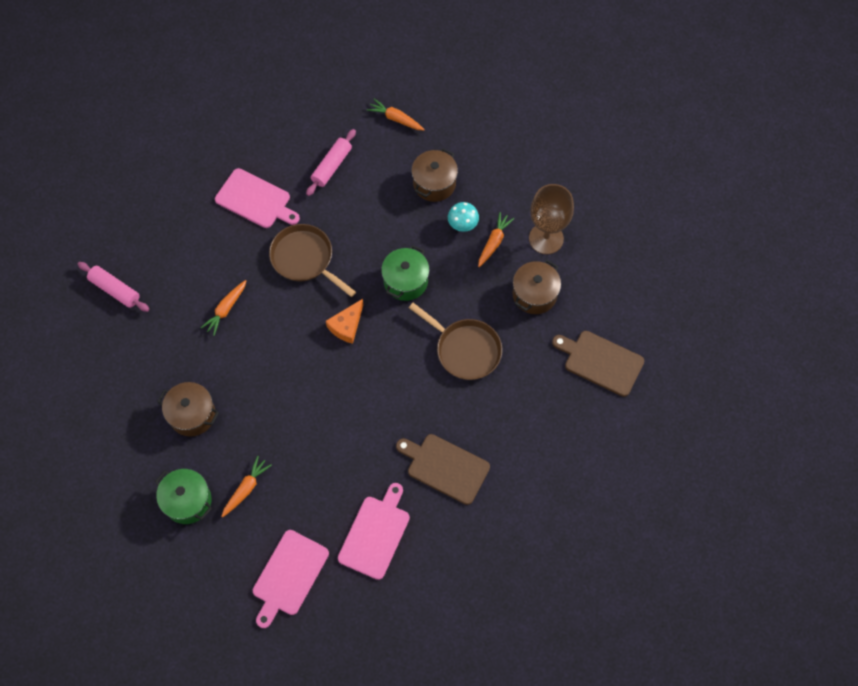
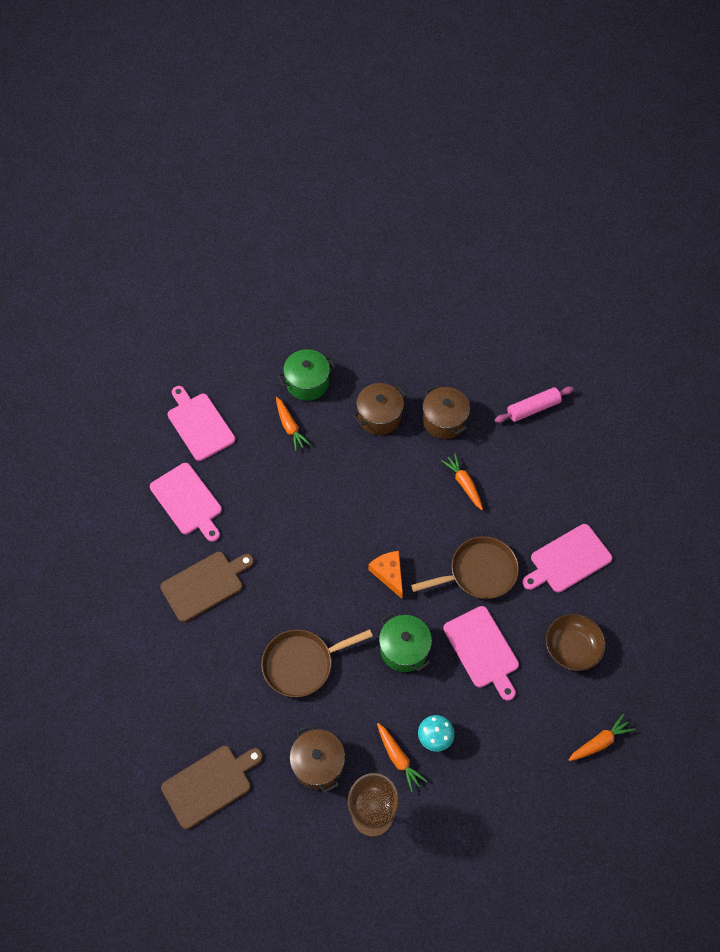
camera: 120 degrees right, 5 degrees down
(331, 166) = (572, 647): pink rolling pin -> brown bowl
(371, 225) = (482, 650): none -> pink cutting board
(434, 183) = (499, 737): brown pot -> brown pot (444, 421)

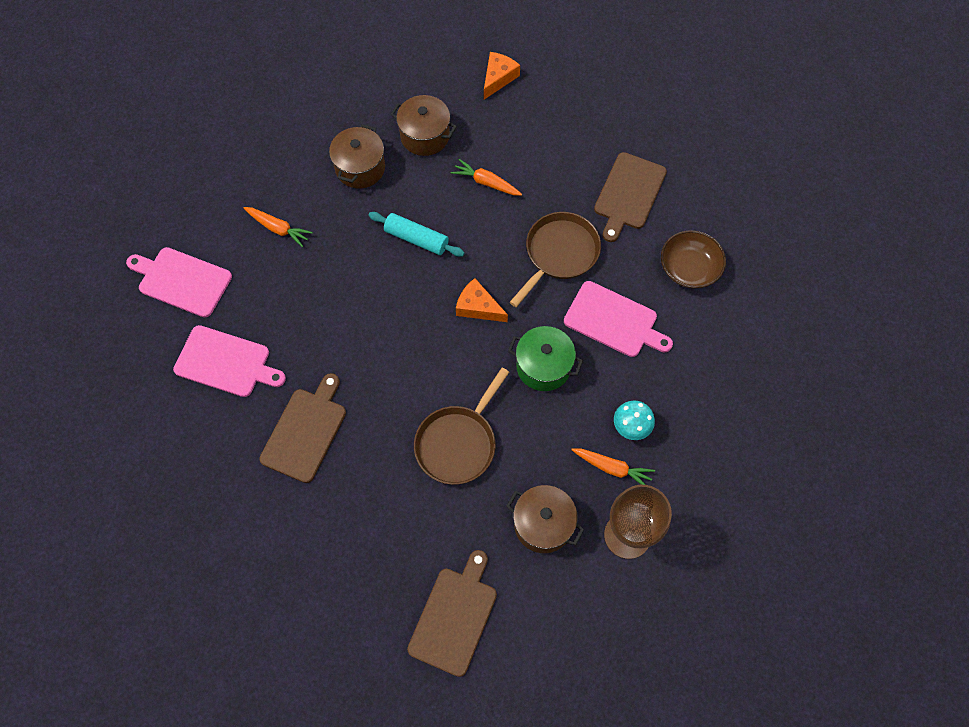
camera: 35 degrees left, 5 degrees up
(307, 383) = (264, 177): green pot -> none
(381, 495) = (416, 239): none -> turquoise rolling pin
(533, 408) = (498, 78): pink rolling pin -> orange cheese
(568, 560) = (629, 194): pink cutting board -> brown cutting board
(600, 742) = (772, 334): orange carrot -> none

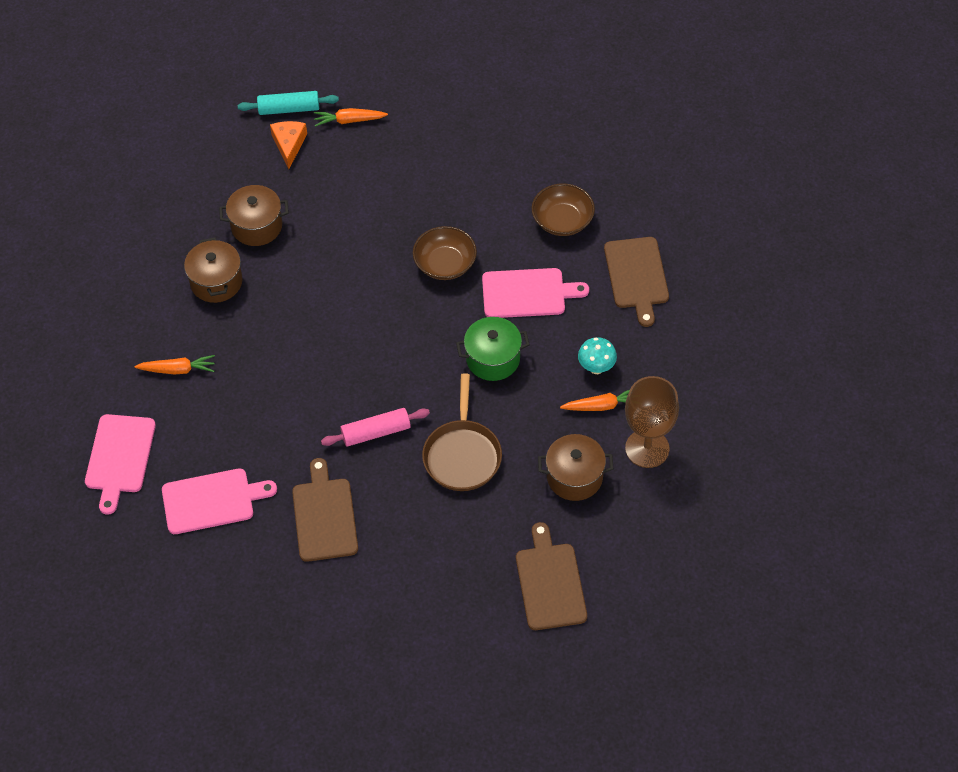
camera: 30 degrees left, 10 degrees down
(182, 281) = (120, 458): pink cutting board -> pink cutting board turned 75 degrees counterclockwise
(399, 378) = (376, 432): none -> pink rolling pin
(416, 239) = (311, 315): turquoise rolling pin -> turquoise rolling pin (289, 109)
(478, 307) = (404, 341): orange cheese -> none
(486, 182) = (340, 238): orange carrot -> orange carrot (349, 121)
(559, 253) = (445, 264): brown pan -> brown bowl
(629, 194) = (472, 186): brown cutting board -> brown cutting board (637, 276)

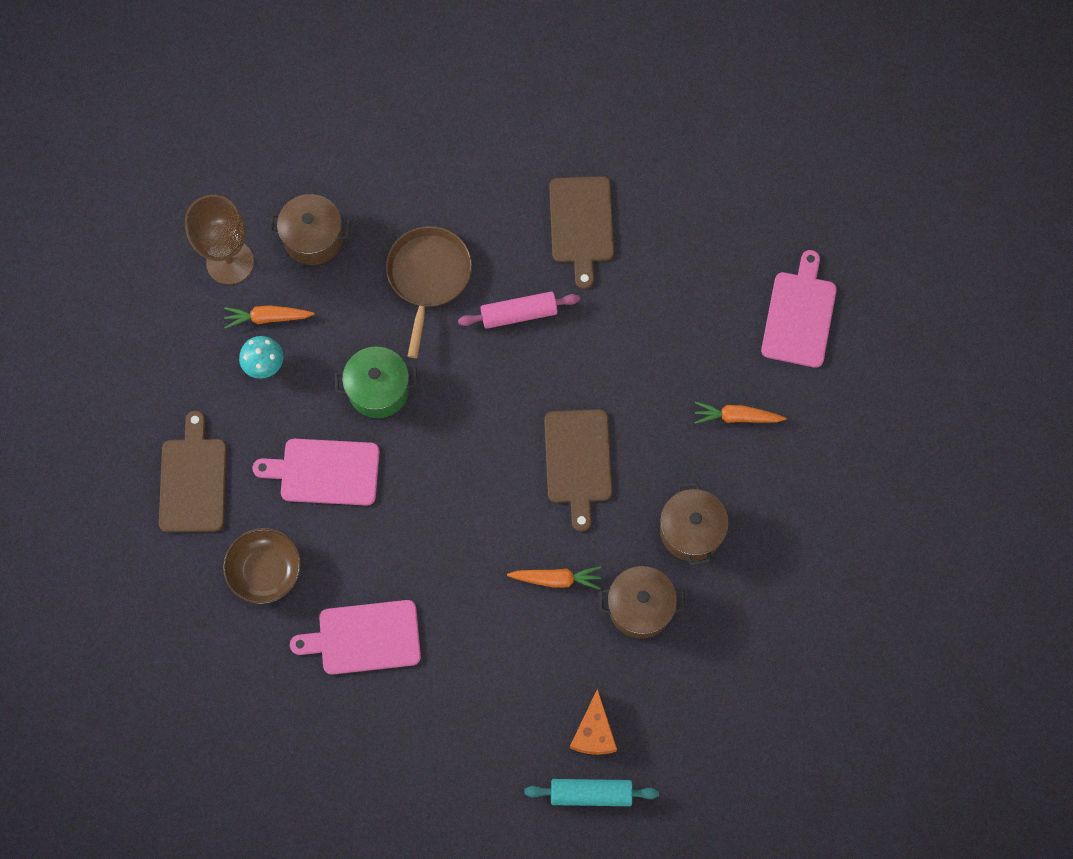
camera: 175 degrees left, 15 degrees up
(212, 500) = (699, 254): pink cutting board -> pink cutting board (364, 638)
(349, 121) = (513, 763): orange carrot -> orange carrot (556, 579)
(445, 264) = (416, 525): brown bowl -> none
(550, 582) = (359, 129): brown cutting board -> brown cutting board (578, 461)

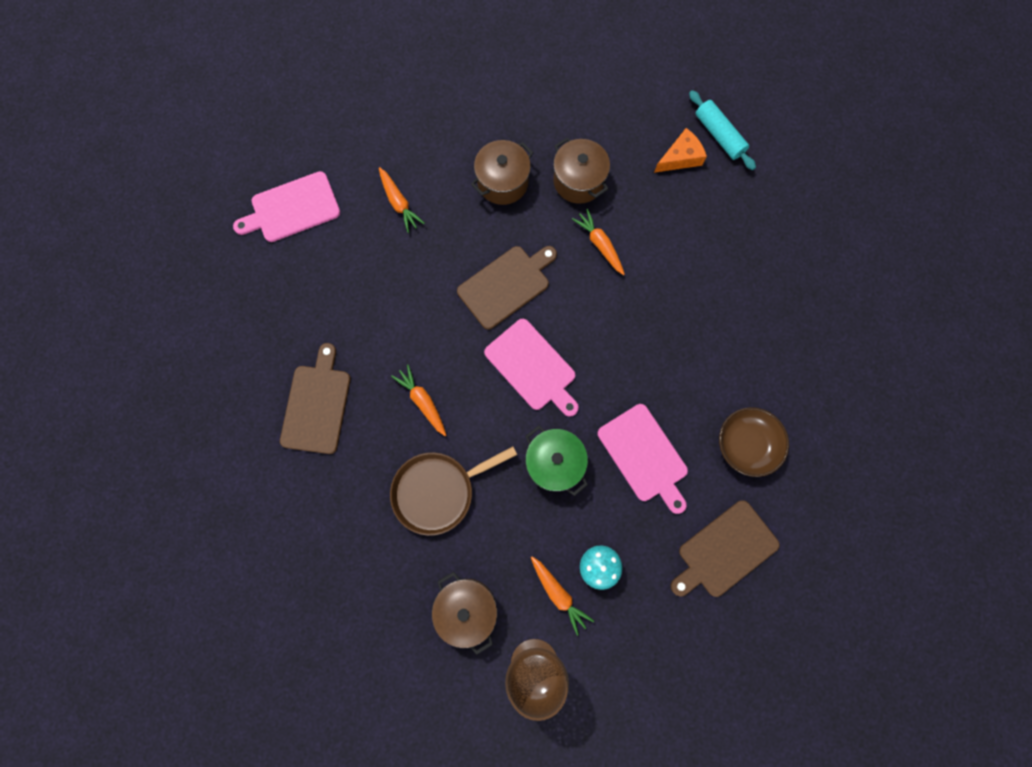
camera: 125 degrees left, 5 degrees up
(364, 638) = (736, 341): pink cutting board -> pink cutting board (532, 367)
(519, 314) = (422, 401): pink rolling pin -> orange carrot
(581, 224) = (317, 405): brown cutting board -> brown cutting board turned 45 degrees counterclockwise

